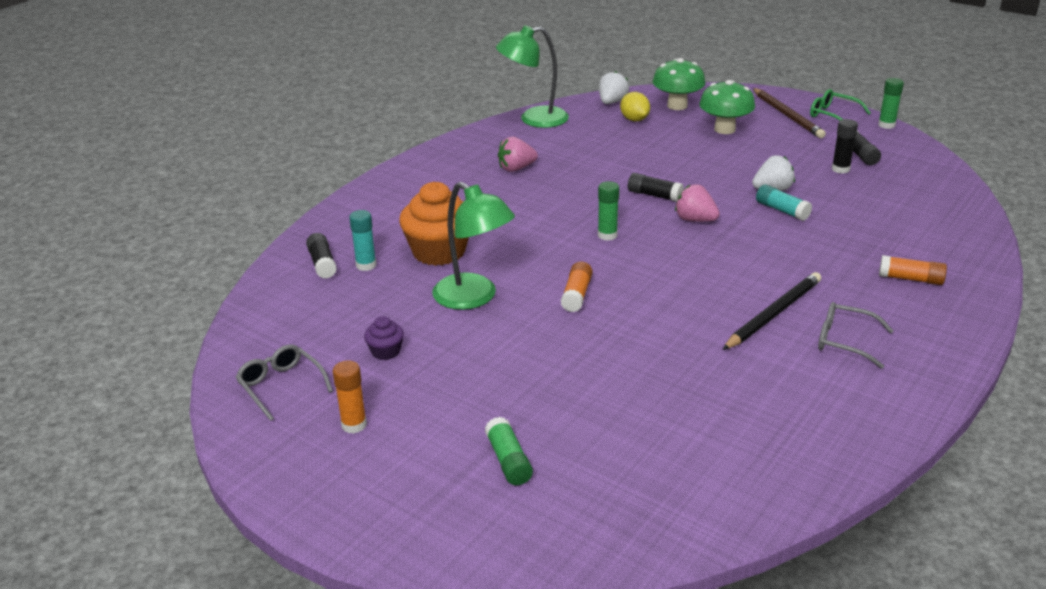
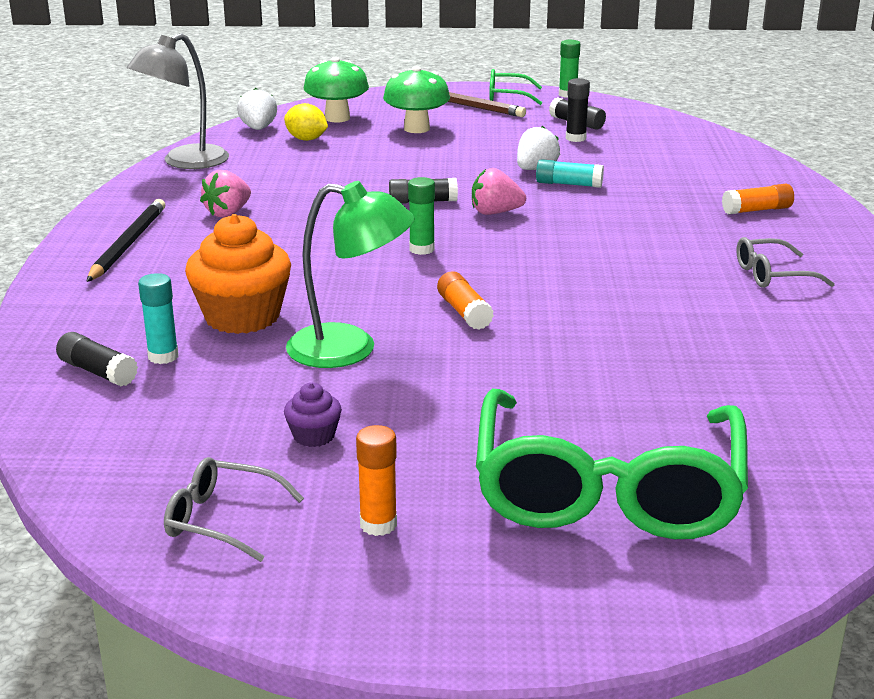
camera: 35 degrees left, 5 degrees down
(508, 461) = (607, 490): green glue stick -> green glasses
(534, 119) = (184, 162): green lamp -> grey lamp
(773, 314) = (681, 271): black pencil -> black pencil (128, 244)

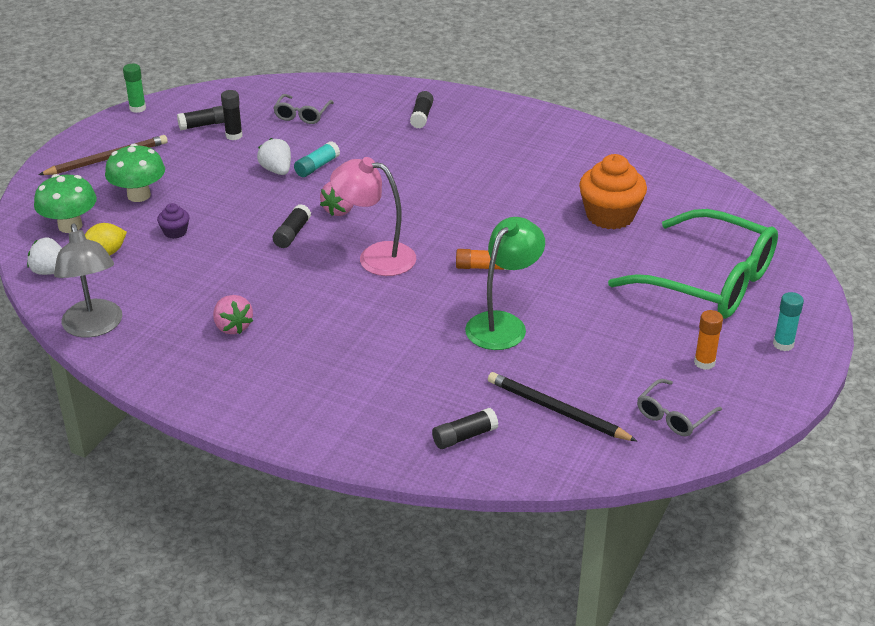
camera: 65 degrees left, 10 degrees up
(128, 244) = (252, 388): black pencil -> black pencil (557, 410)
(163, 356) = (461, 403): turquoise glue stick -> turquoise glue stick (783, 344)
(242, 317) = (425, 357): orange cupcake -> orange cupcake (610, 216)
(314, 436) = (602, 363): purple cupcake -> purple cupcake (175, 232)
(422, 249) = (375, 257): green glue stick -> pink lamp
(508, 96) = (110, 134): green glasses -> none
(757, 210) = (421, 116): orange glue stick -> black glue stick
(772, 275) = (514, 146): grey glasses -> grey glasses (302, 115)

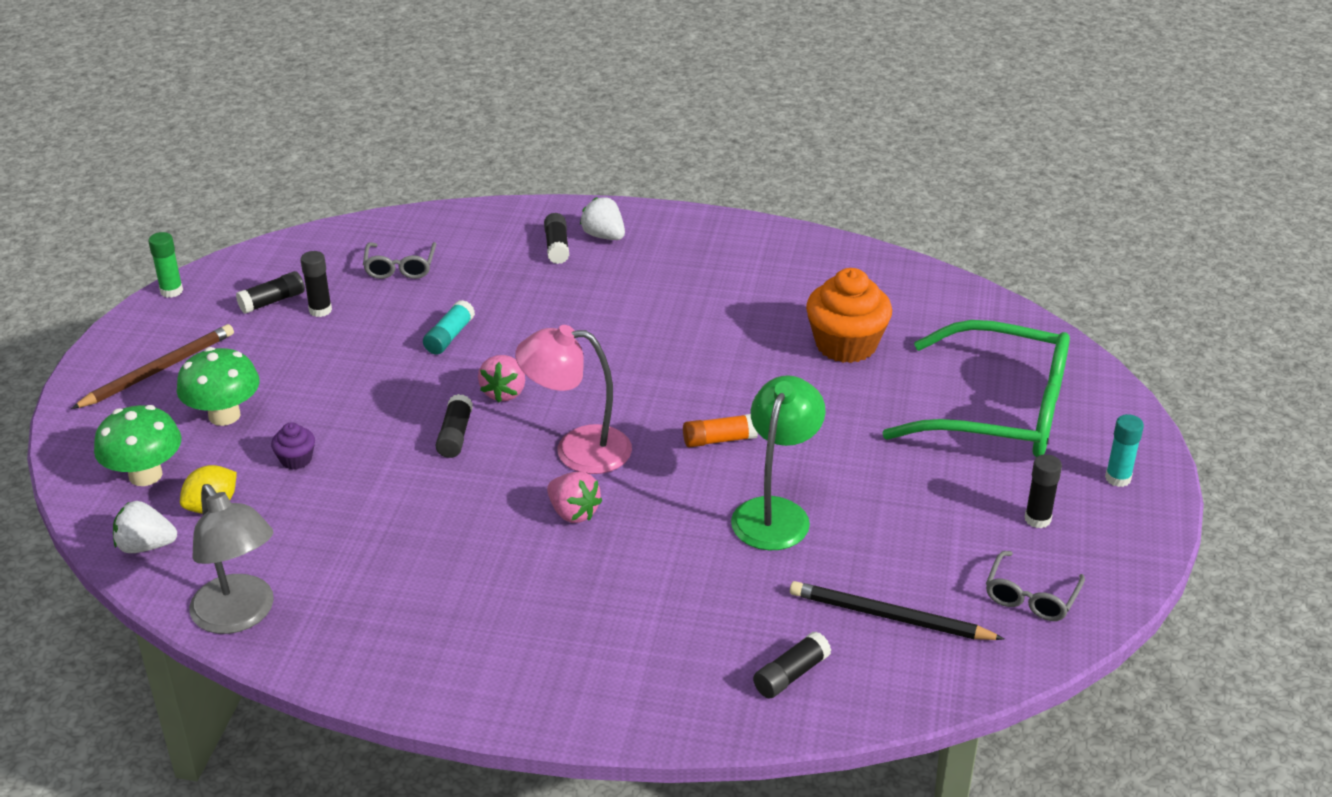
camera: 15 degrees left, 0 degrees up
(232, 327) = (429, 580): pink strawberry -> pink strawberry (573, 513)
(277, 170) = (398, 350): white strawberry -> white strawberry (604, 236)
(704, 362) = (1037, 519): orange glue stick -> black glue stick

